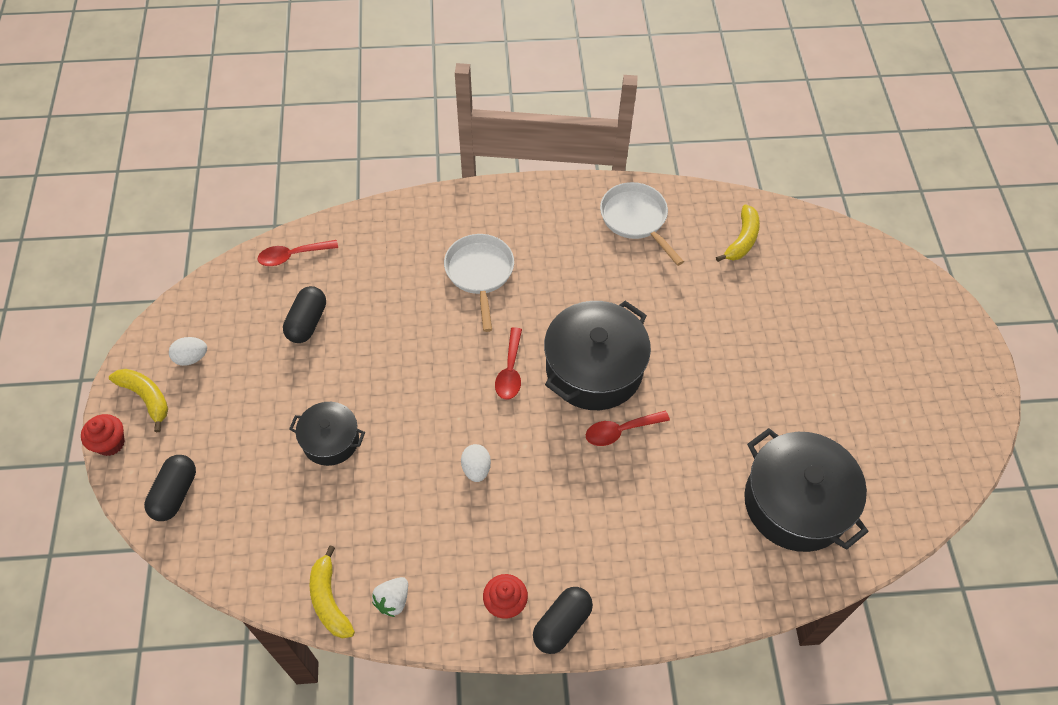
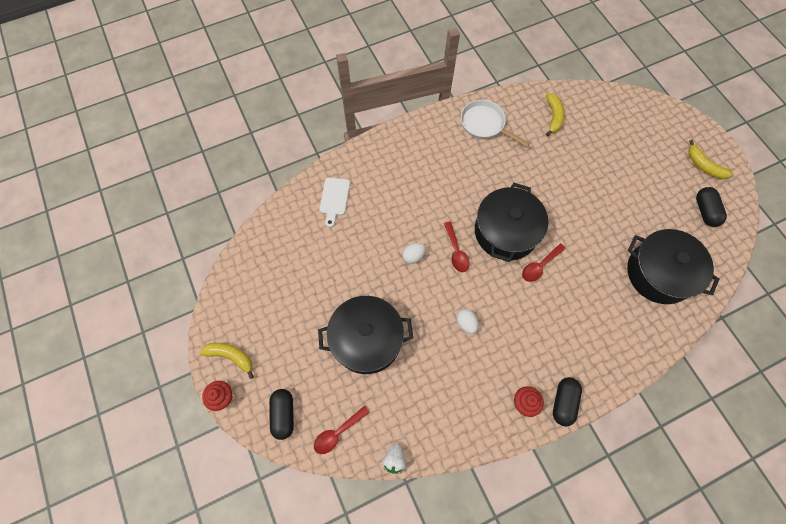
camera: 20 degrees left, 10 degrees up
(191, 358) = (248, 318): white egg -> white egg (413, 256)
(292, 256) = (280, 223): red spoon -> red spoon (338, 432)
(307, 322) = (312, 265): black capsule -> black capsule (705, 211)
(329, 600) = (417, 444): yellow banana -> yellow banana (704, 166)
(330, 440) = (367, 339): black pot -> black pot, size x1.79
(379, 249) = (334, 199): none -> white cutting board
(393, 600) = (456, 429): white strawberry -> white strawberry (394, 459)
(480, 273) = (406, 193): white pan -> none

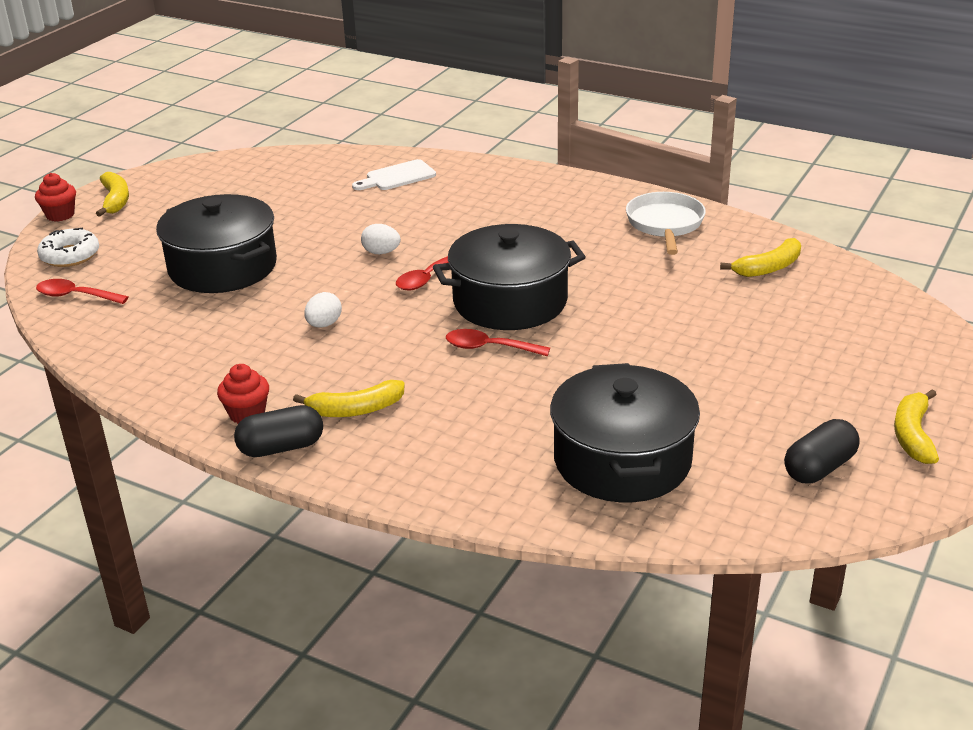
camera: 55 degrees right, 35 degrees down
(284, 414) = (70, 255): black capsule -> white donut
(394, 459) = (71, 346): white strawberry -> none
(553, 353) = (355, 410): none -> yellow banana

